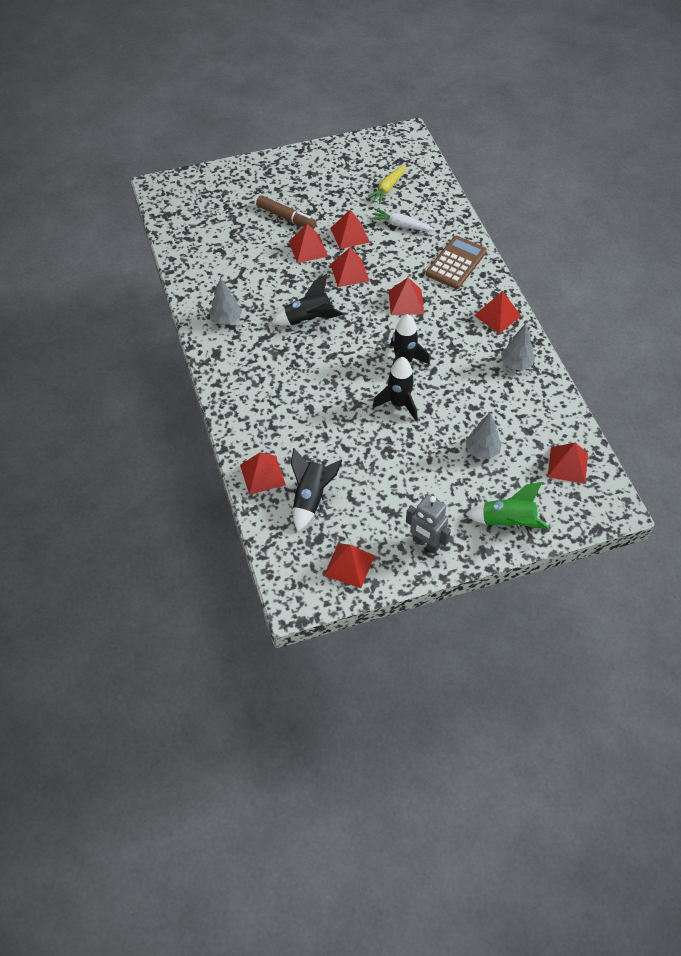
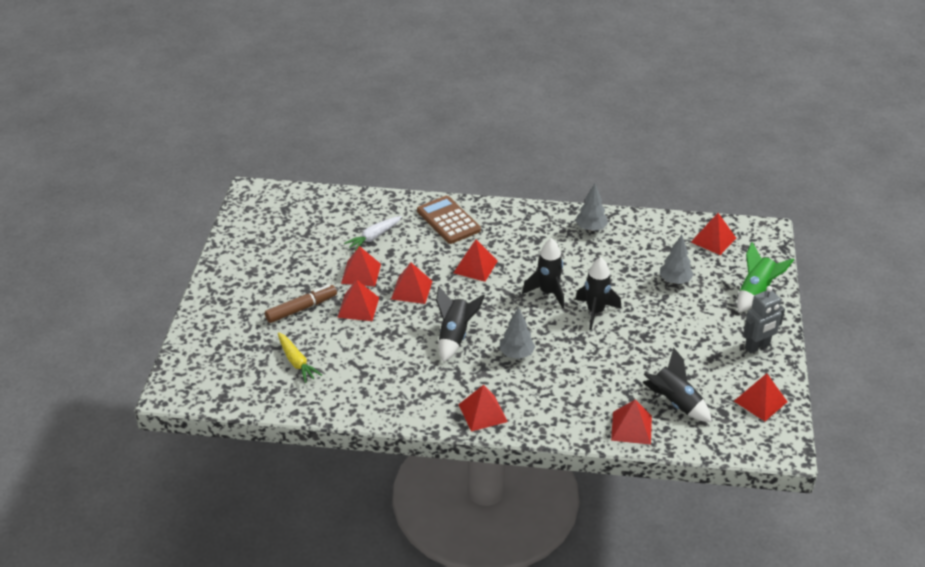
camera: 65 degrees left, 15 degrees down
(226, 319) = (414, 395): grey tree -> grey tree (516, 354)
(387, 188) = (317, 229): yellow carrot -> yellow carrot (296, 362)
(497, 315) = (528, 219): red pyramid -> red pyramid (483, 413)

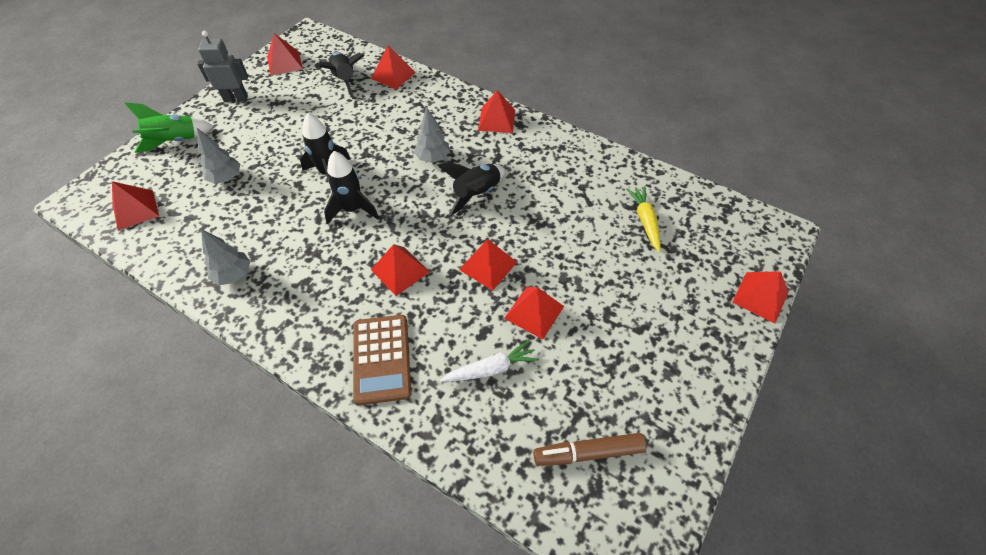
camera: 155 degrees left, 15 degrees up
(301, 308) = (622, 286): brown marker -> brown marker (588, 453)
(358, 307) = (557, 264): red pyramid -> red pyramid (760, 297)

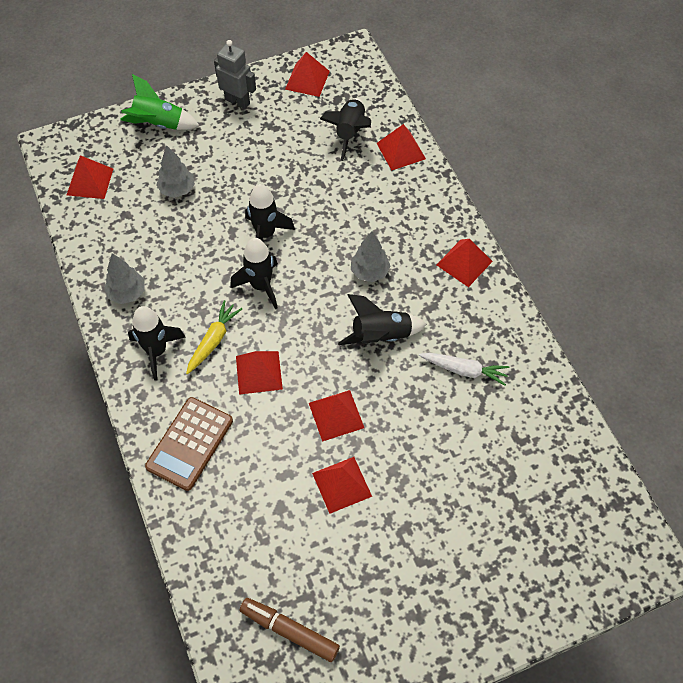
camera: 35 degrees right, 5 degrees up
(296, 304) = (157, 351): none -> black rocket
(491, 368) = (268, 510): white carrot -> white carrot (464, 370)
(645, 221) = (519, 463): yellow carrot -> yellow carrot (213, 340)
(760, 297) = (563, 609): red pyramid -> none

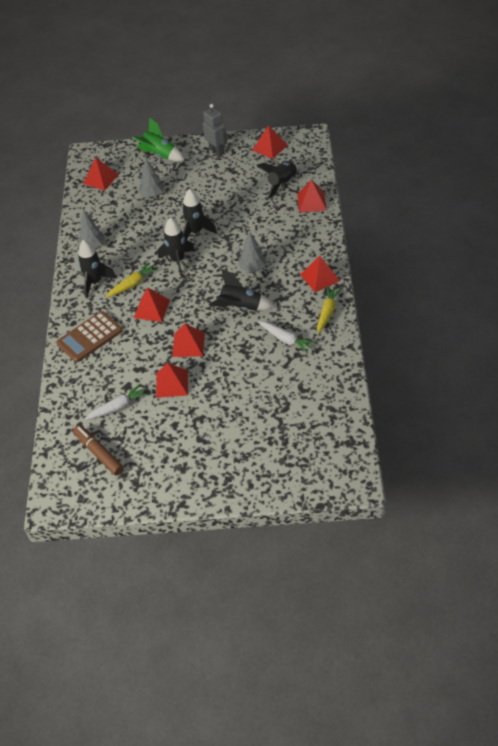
camera: 25 degrees right, 10 degrees down
(282, 546) = (118, 407): none -> white carrot
(498, 313) = (327, 312): none -> yellow carrot

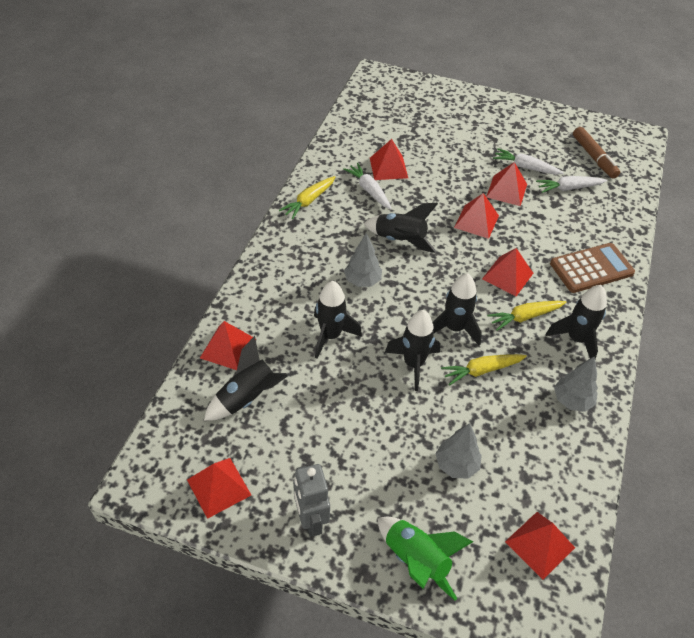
camera: 165 degrees left, 0 degrees up
(152, 243) = (481, 370): none -> yellow carrot
(161, 415) = (525, 167): none -> white carrot
(254, 229) = (331, 336): none -> black rocket
(320, 277) = (290, 240): red pyramid -> red pyramid (388, 168)

